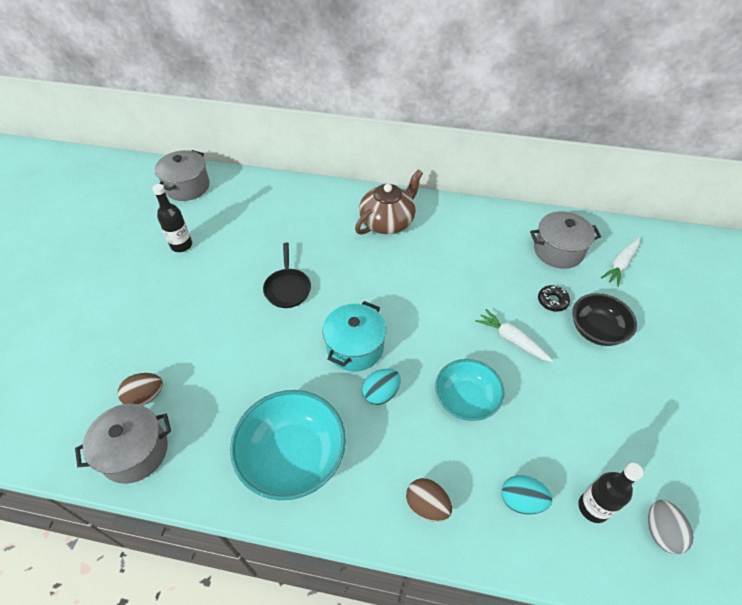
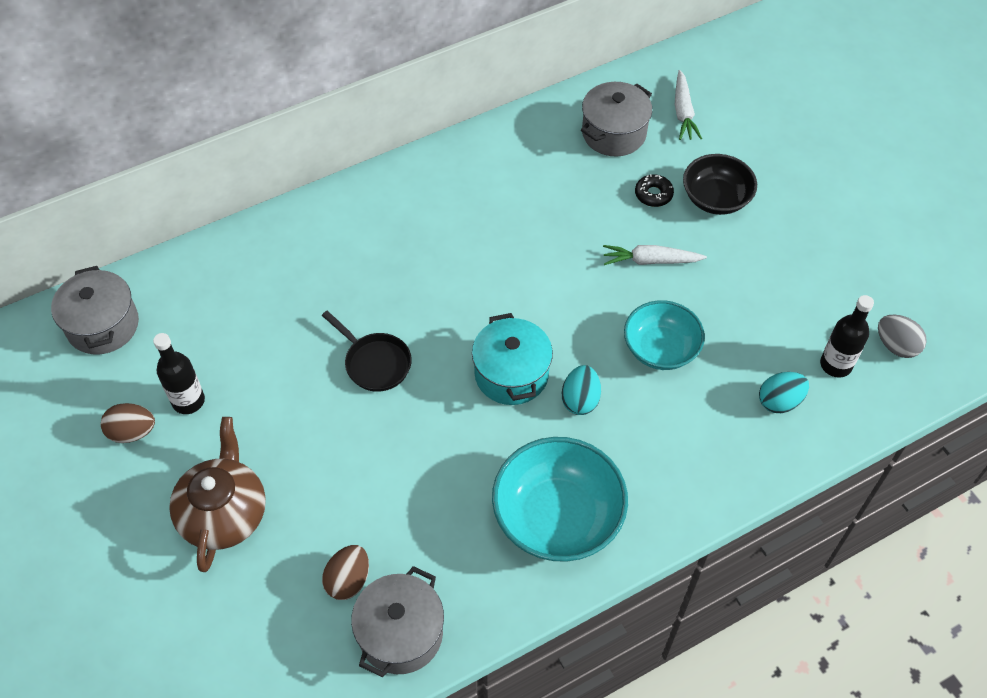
camera: 40 degrees left, 5 degrees up
(388, 221) = (406, 212): brown teapot -> brown teapot (224, 513)
(427, 505) = (711, 465): brown egg -> brown egg (132, 432)

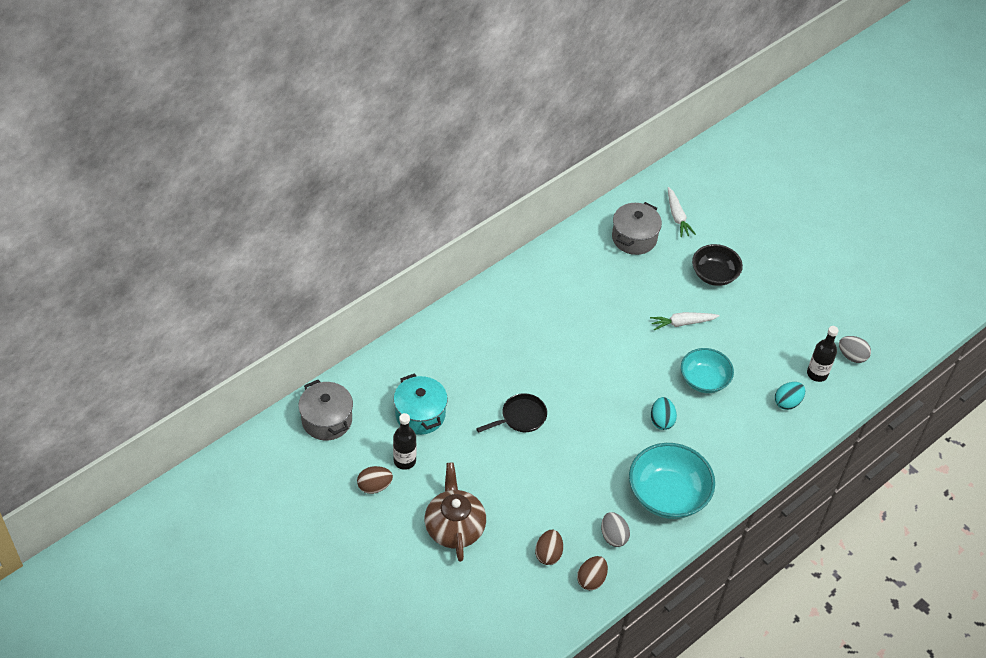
camera: 15 degrees left, 5 degrees down
(375, 363) = (521, 417): black pan -> black pan turned 60 degrees counterclockwise
(401, 634) = (591, 579): grey pot -> brown egg
(455, 569) = (613, 536): none -> grey egg
(511, 374) = (612, 411): turquoise pot -> turquoise pot (420, 414)
(653, 194) = (672, 277): black donut -> none

